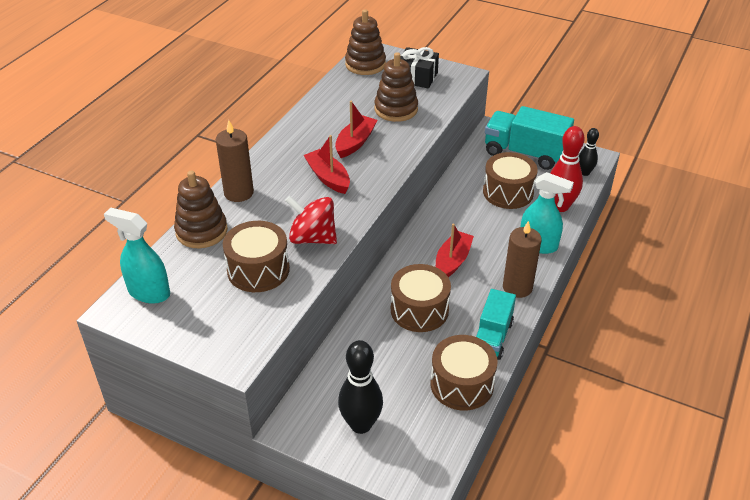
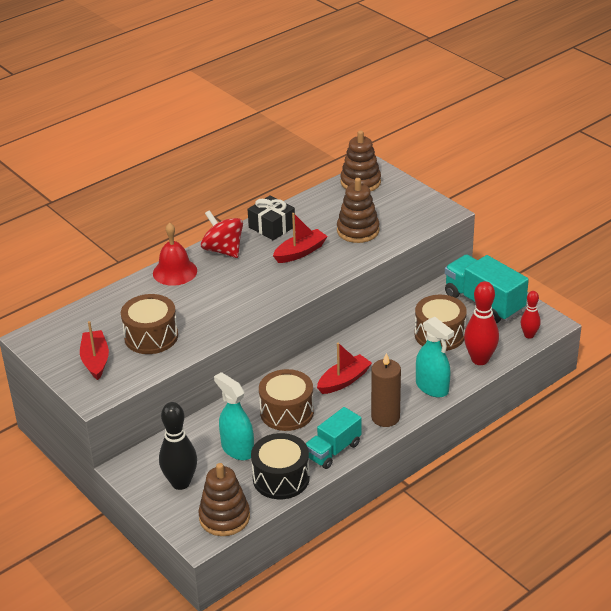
camera: 25 degrees right, 5 degrees down
(149, 292) = (60, 331): turquoise spray bottle -> turquoise spray bottle (237, 449)
(201, 231) = (127, 295): brown stacking toy -> brown stacking toy (224, 517)
(238, 193) = (175, 272): brown candle -> red bell
(312, 238) = (209, 323): red spinning top -> red spinning top (223, 250)
(328, 178) = (256, 277): red boat -> red boat (95, 360)
(417, 77) = (399, 205): black gift -> black gift (272, 227)
(461, 384) = (281, 478): brown drum -> black drum
(585, 172) = (529, 335): black bowling pin -> red bowling pin

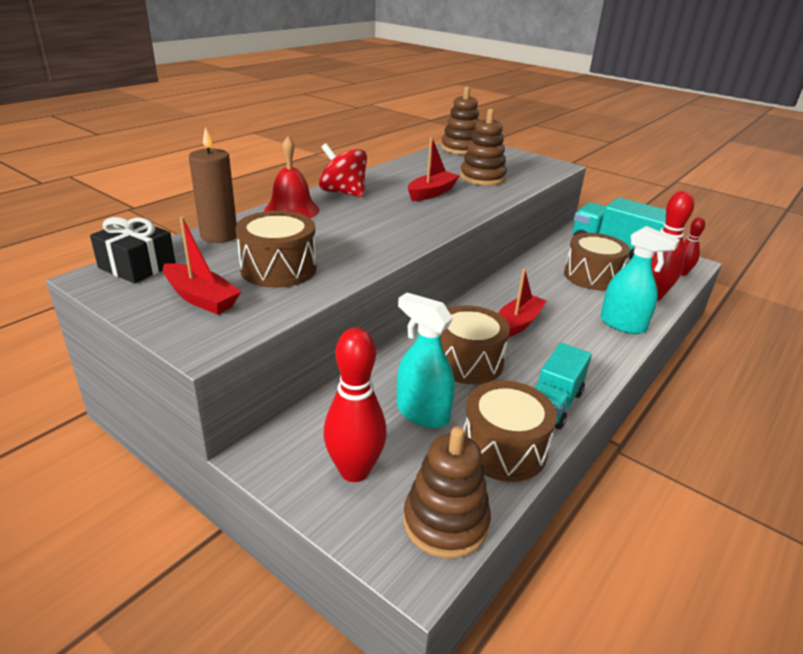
camera: 15 degrees left, 5 degrees down
(95, 360) = (201, 298): red boat -> red boat turned 150 degrees clockwise
(180, 483) = (354, 471): black bowling pin -> red bowling pin
(272, 227) = (389, 176): black gift -> black gift (137, 266)
(281, 478) = (503, 449): black drum -> brown drum
(385, 417) = (593, 359): brown candle -> brown candle (219, 236)

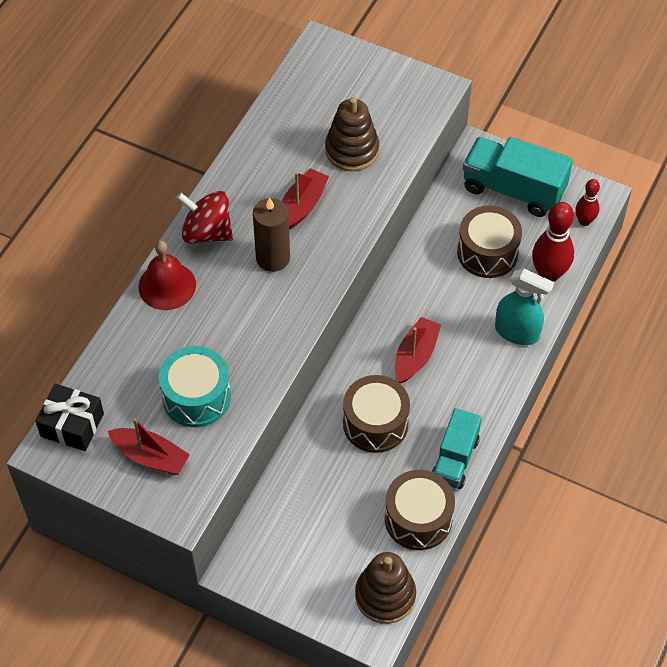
camera: 10 degrees left, 25 degrees up
(219, 236) = (118, 355): brown candle -> brown candle (273, 258)
(278, 269) = (196, 397): brown drum -> turquoise drum
(354, 471) = (310, 567): red bowling pin -> none
(422, 413) = (348, 496): turquoise spray bottle -> none
(461, 148) = (314, 70): brown stacking toy -> none

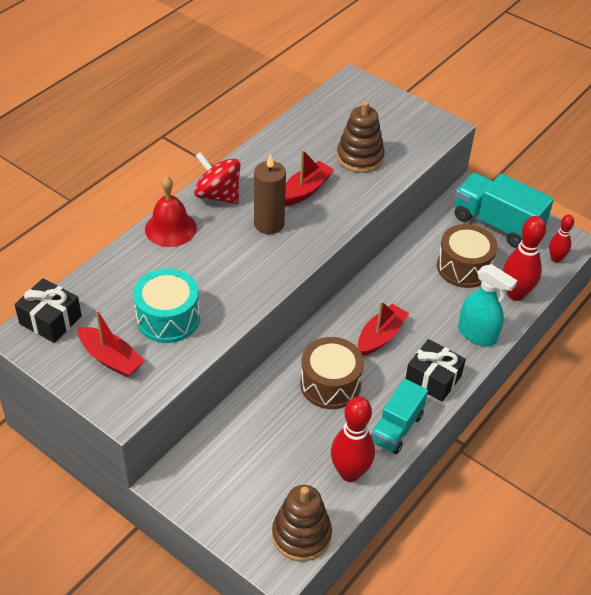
camera: 10 degrees right, 10 degrees down
(418, 519) = (350, 473): brown drum -> red bowling pin
(481, 394) = (433, 378): none -> black gift

